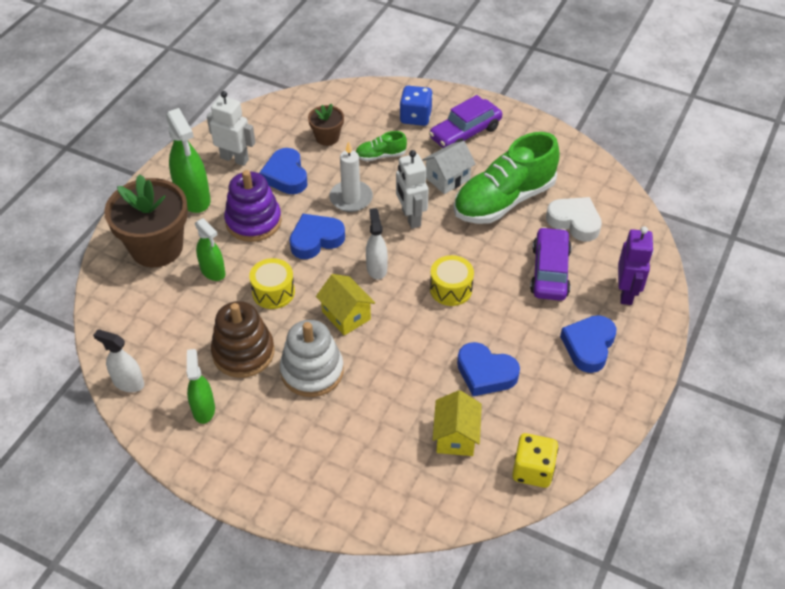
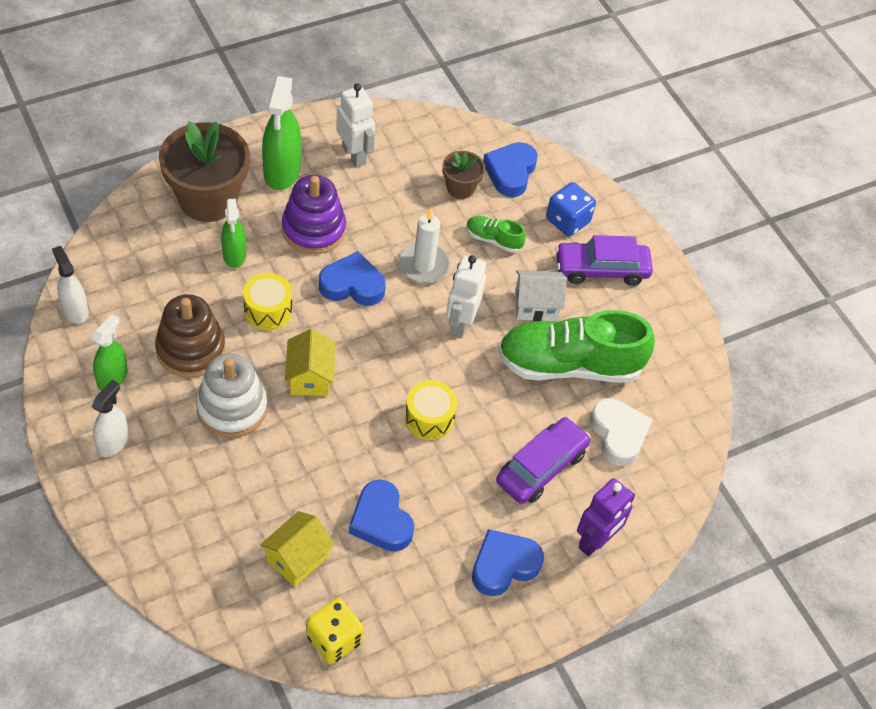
camera: 30 degrees right, 5 degrees up
(286, 176) = (385, 203): blue heart -> blue heart (510, 172)
(376, 268) = (380, 351): white spray bottle -> white spray bottle (113, 442)

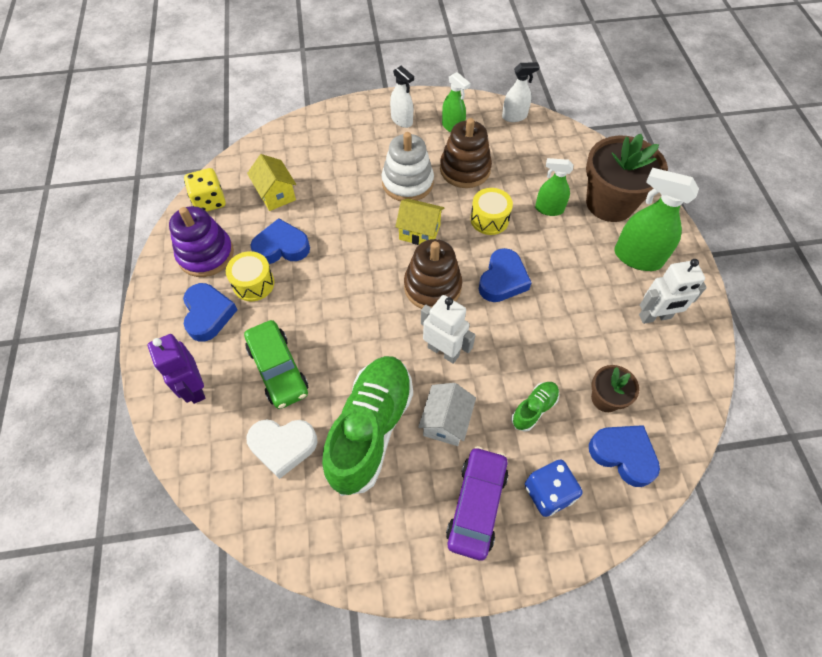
camera: 115 degrees right, 5 degrees up
(313, 229) = (568, 266): purple stacking toy -> purple stacking toy (206, 254)
(384, 348) = (432, 287): none -> brown stacking toy
(423, 265) = (514, 339): white candle -> none
(429, 418) = (355, 300): yellow drum -> yellow drum (253, 283)
(541, 467) = (278, 369): purple car -> green car

